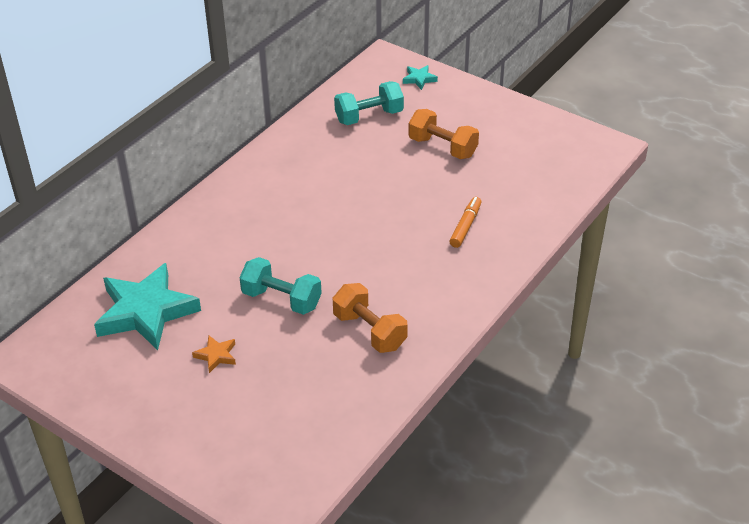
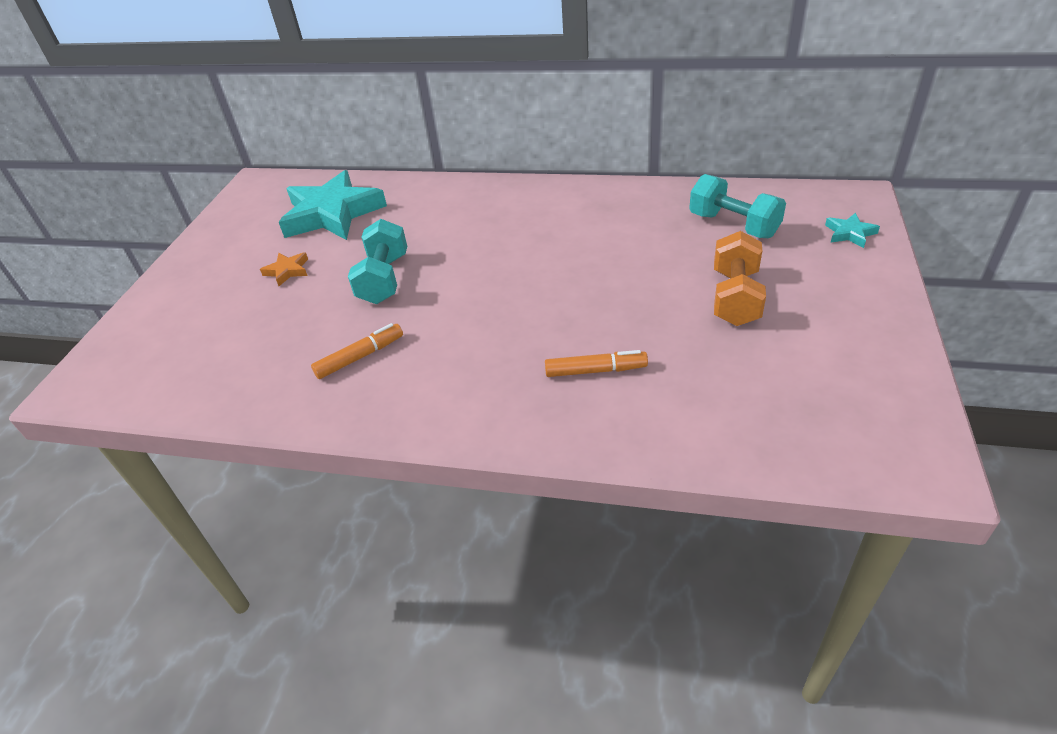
camera: 70 degrees right, 0 degrees up
(369, 331) = (360, 357): orange dumbbell -> orange marker

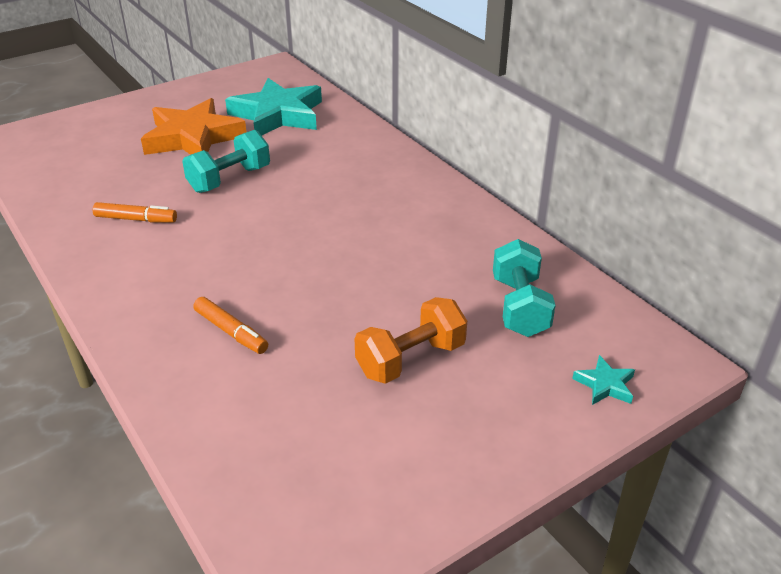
camera: 40 degrees right, 5 degrees down
(287, 271) = (193, 137): orange star -> orange star, size x2.42

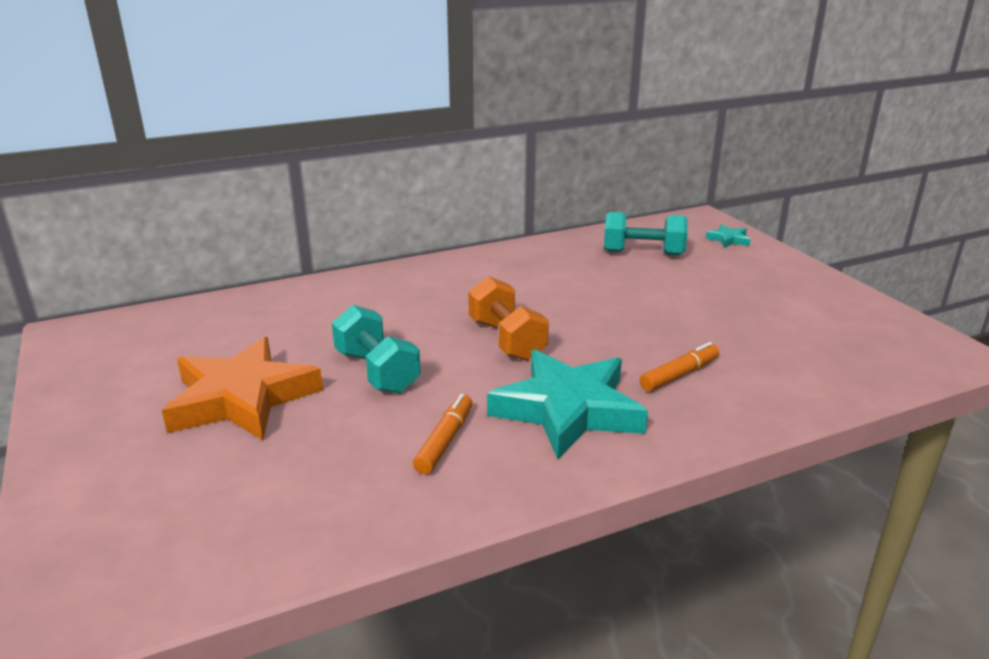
camera: 80 degrees left, 10 degrees down
(278, 115) = (228, 335): turquoise star -> turquoise star (567, 410)
(411, 359) = (710, 296): orange dumbbell -> orange dumbbell (507, 340)

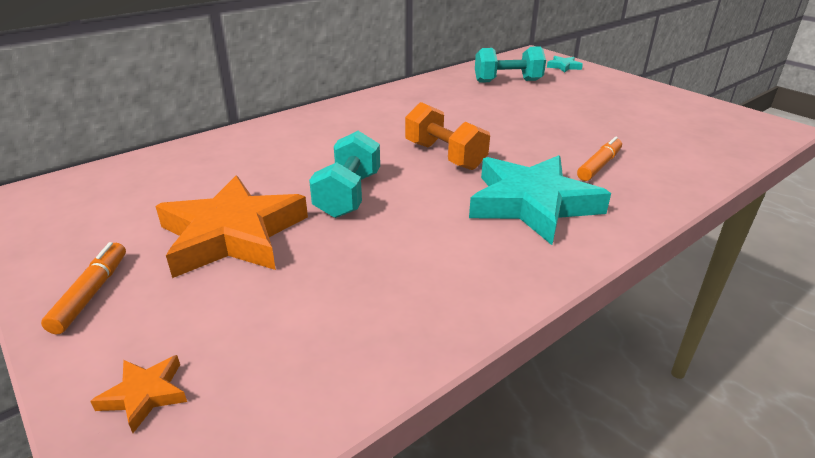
camera: 15 degrees left, 5 degrees up
(94, 536) = (145, 395): none -> orange star
(377, 371) = (348, 195): turquoise dumbbell -> turquoise dumbbell turned 60 degrees clockwise
(445, 441) = (446, 244): orange marker -> orange marker (91, 293)

